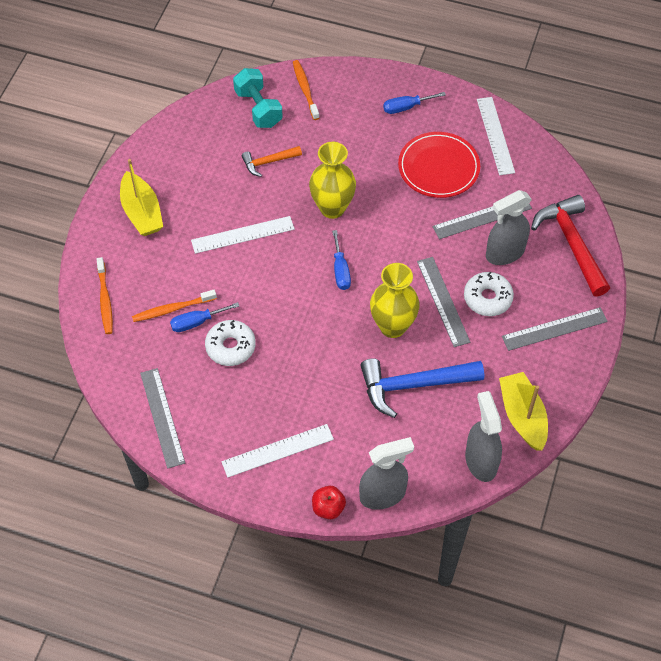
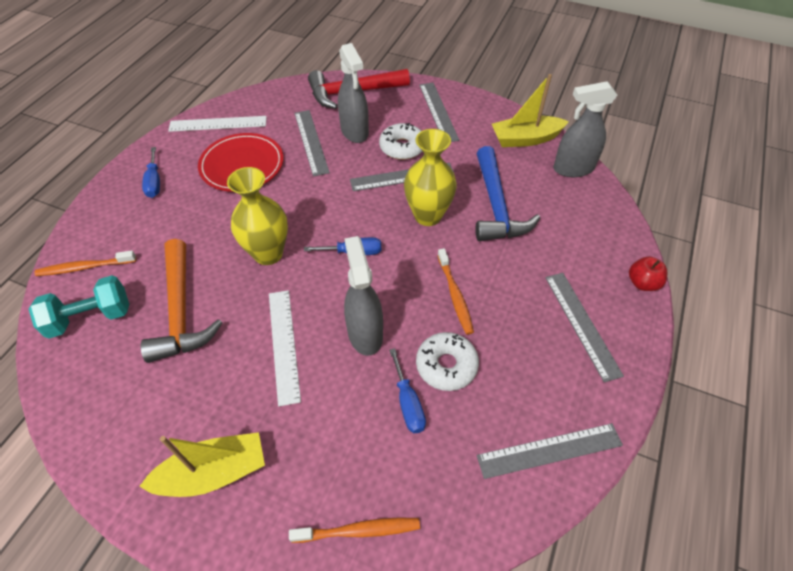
camera: 85 degrees left, 5 degrees down
(172, 309) = (385, 433): orange toothbrush -> orange toothbrush (455, 295)
(268, 162) = (181, 311): orange hammer -> orange hammer, size x1.85
(277, 450) = (581, 324): white ruler -> grey ruler
(383, 495) = (619, 239): grey spray bottle -> grey spray bottle (365, 333)

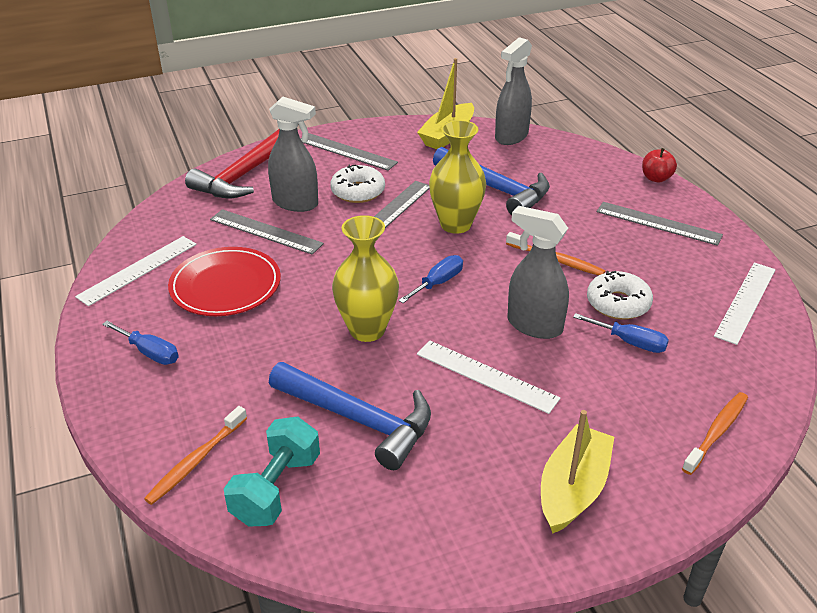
camera: 45 degrees left, 15 degrees down
(181, 311) = (359, 420): orange hammer -> blue hammer
(549, 450) = (745, 302): grey ruler -> white ruler

